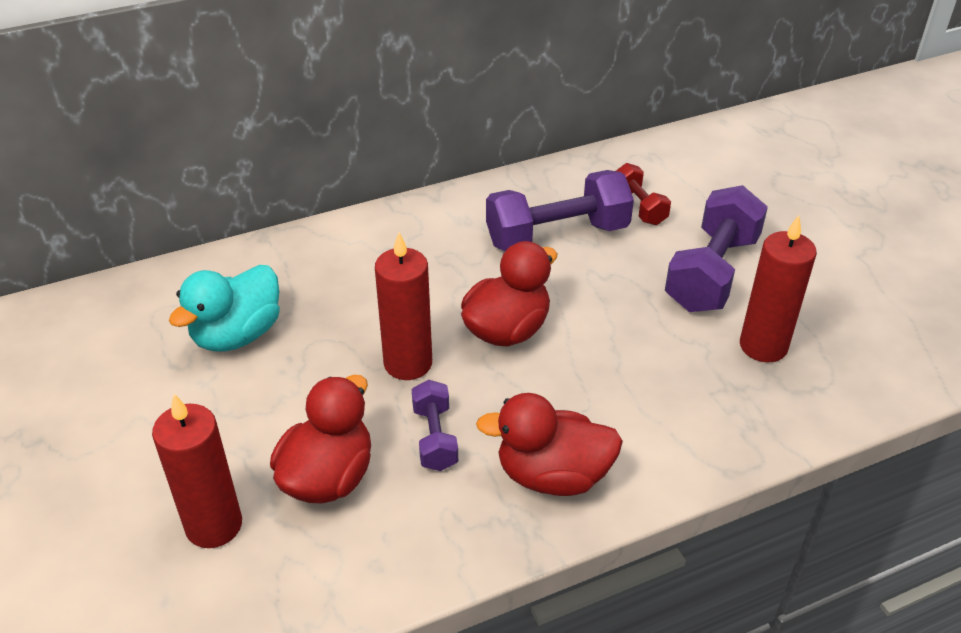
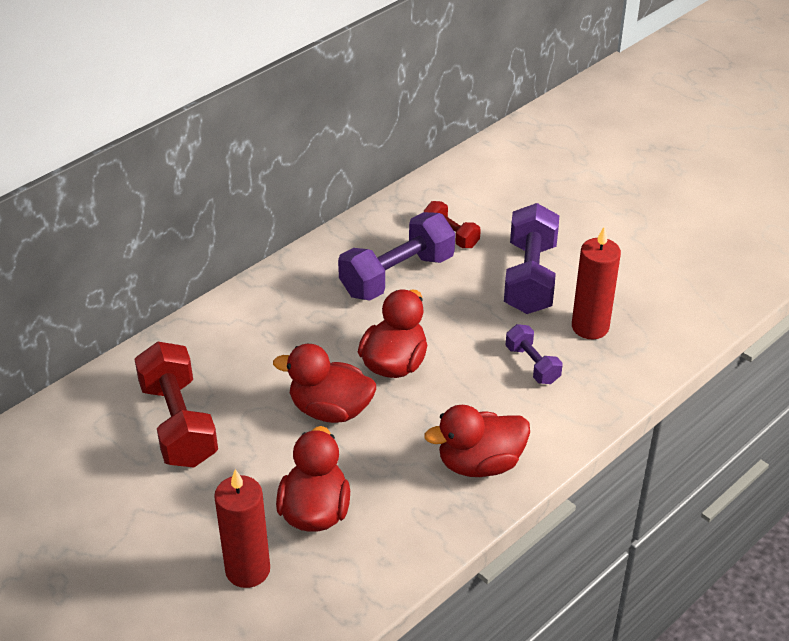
camera: 20 degrees left, 0 degrees up
(237, 335) = (179, 424): turquoise duck -> red dumbbell
(408, 363) = (330, 410): red candle -> red duck
(435, 438) = (380, 460): purple dumbbell -> purple dumbbell (532, 365)

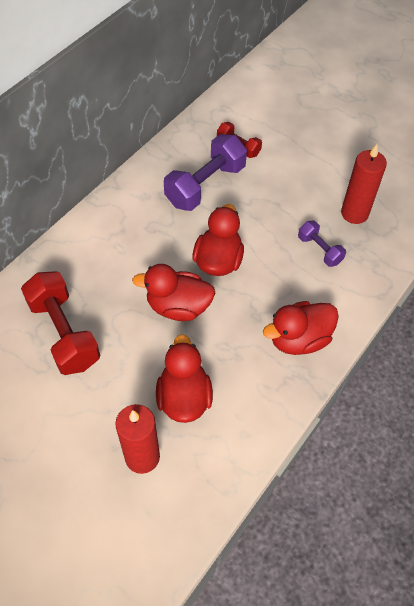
camera: 10 degrees left, 15 degrees up
(530, 278) = (303, 177): purple dumbbell -> none

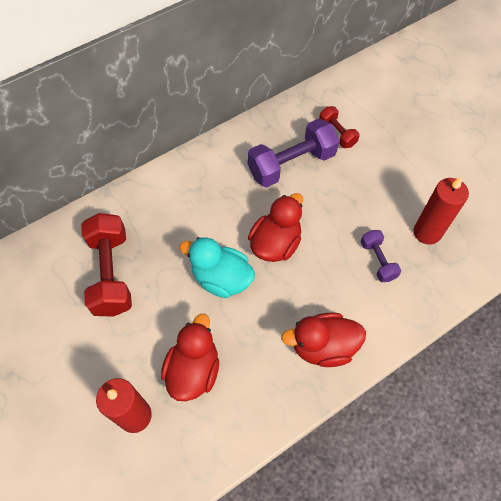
camera: 20 degrees right, 5 degrees up
(178, 307) = (221, 278): red duck -> turquoise duck

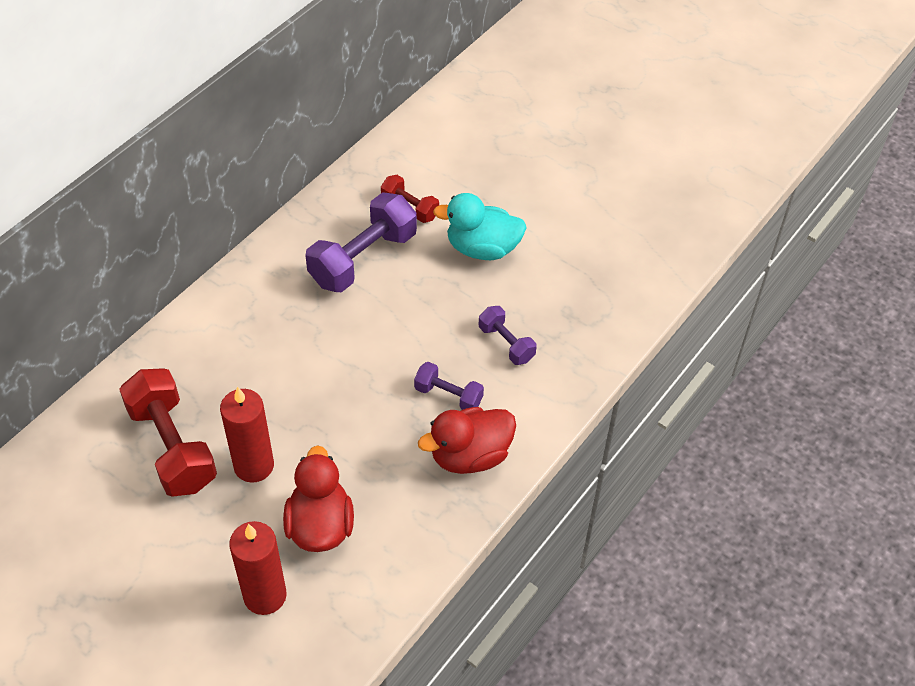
camera: 20 degrees left, 10 degrees down
(221, 278) = (319, 415): turquoise duck -> turquoise duck (482, 248)
(275, 244) = (374, 357): red duck -> none
(321, 291) = (448, 396): none -> purple dumbbell
(427, 232) = (556, 296): red candle -> red candle (254, 466)

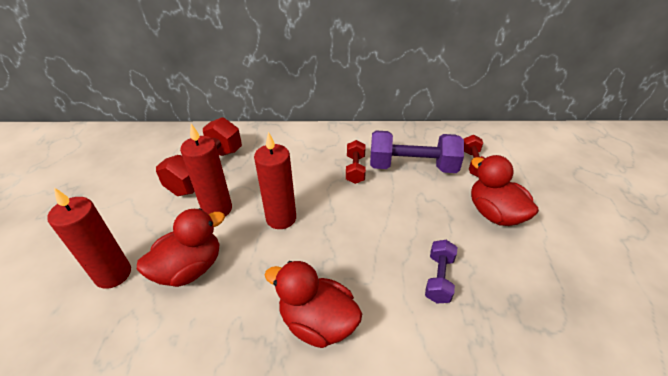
camera: 55 degrees right, 10 degrees down
(316, 308) = (355, 169): none -> red dumbbell
(324, 416) = (281, 218): none -> red candle
(448, 396) = (358, 272): purple dumbbell -> none
(482, 248) = (494, 214): turquoise duck -> red duck

